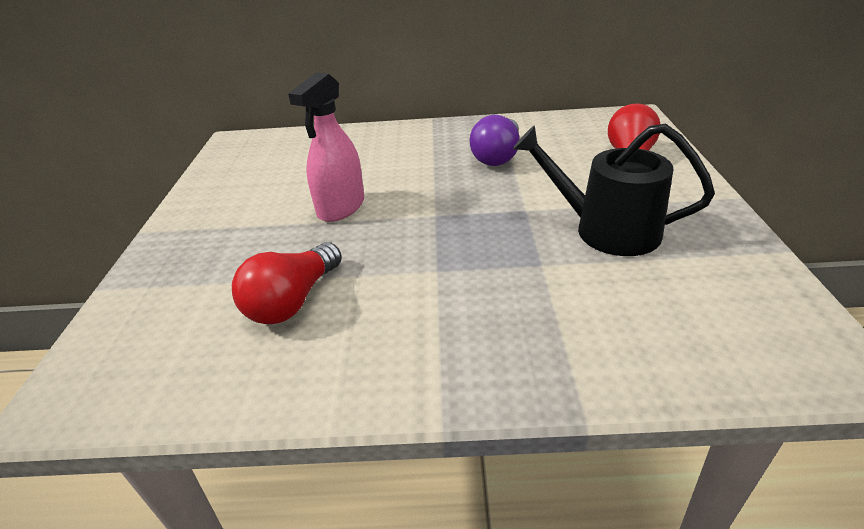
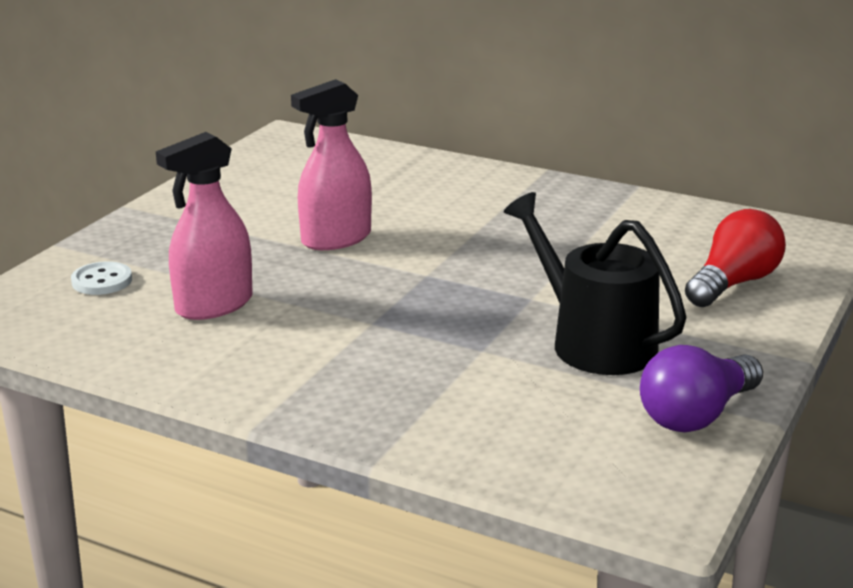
camera: 25 degrees right, 10 degrees down
(168, 312) = (102, 281): none -> white button
(293, 301) = (214, 305): red light bulb -> pink spray bottle
(498, 156) = (571, 235): purple light bulb -> purple light bulb (696, 415)

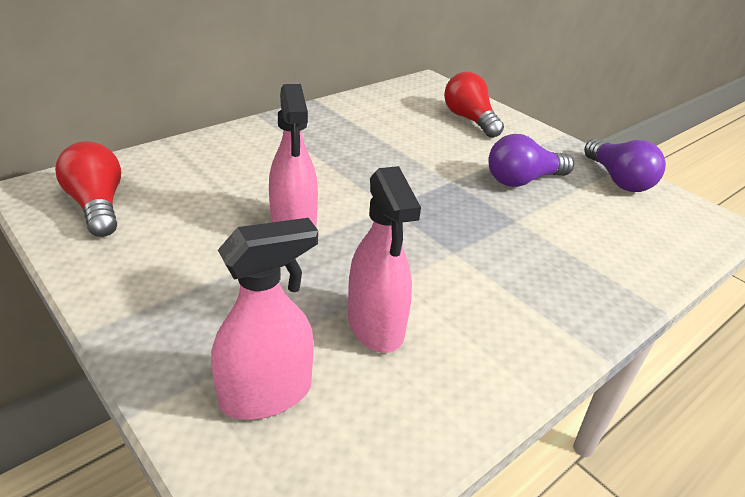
camera: 70 degrees left, 10 degrees up
(102, 281) = (266, 394): white button -> pink spray bottle
(286, 160) = (97, 206): none -> red light bulb
(594, 342) = (523, 180): black watering can -> purple light bulb

